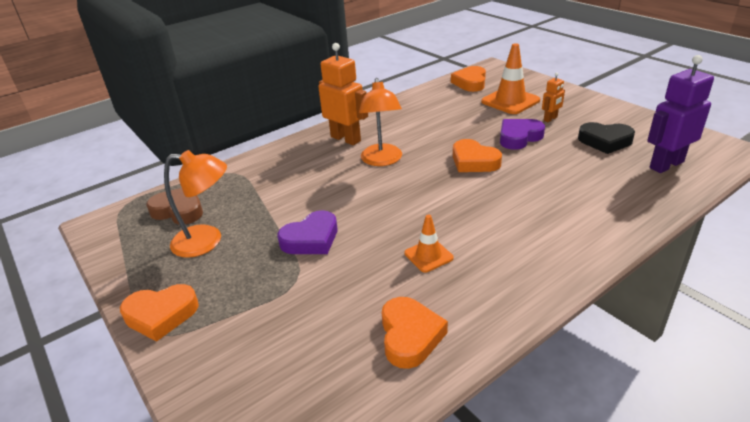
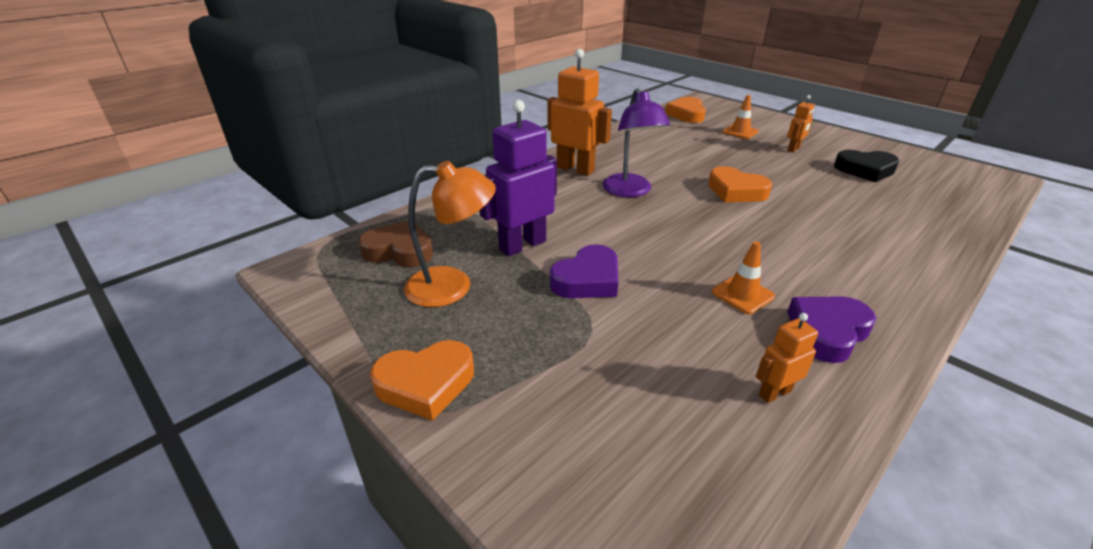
camera: 10 degrees left, 0 degrees up
(382, 160) = (630, 191): orange lamp -> purple lamp
(410, 336) = (774, 393): orange heart -> orange robot
(510, 101) = (740, 132): orange traffic cone -> orange traffic cone, size x0.57
(519, 137) = (771, 167): purple heart -> purple heart (827, 332)
(666, 165) = (943, 192): purple robot -> purple robot (522, 245)

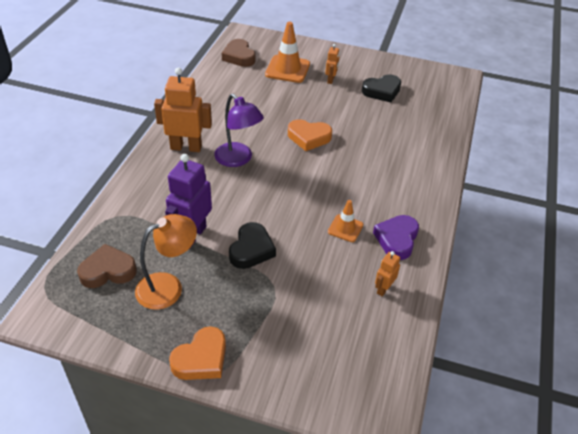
camera: 30 degrees left, 10 degrees up
(587, 279) = (251, 249): purple heart -> black heart
(686, 114) = (239, 56): orange heart -> brown heart
(740, 132) = (287, 69): orange traffic cone -> orange traffic cone, size x1.74

